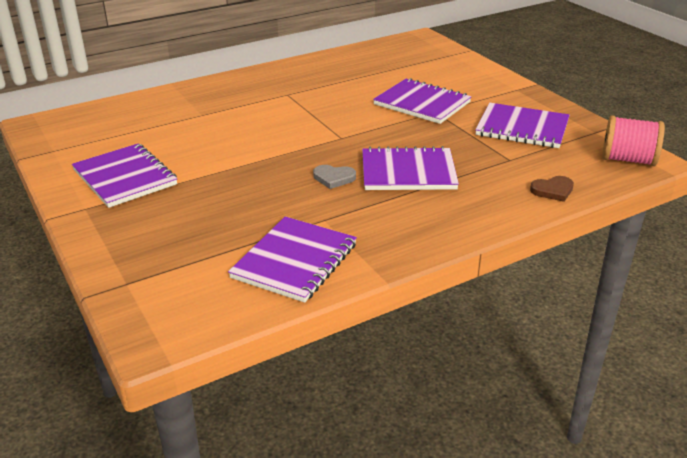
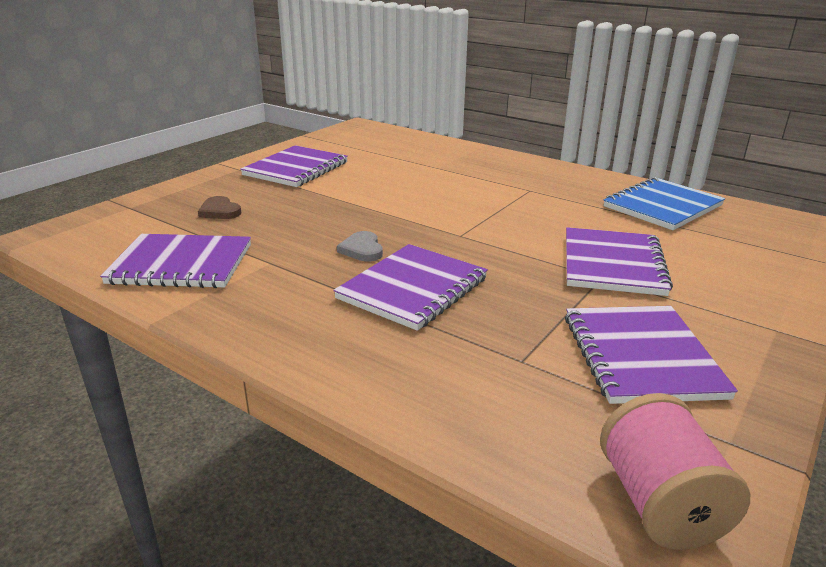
camera: 65 degrees right, 5 degrees down
(357, 64) = (662, 206): none -> blue notebook
(408, 172) = (413, 289): purple notebook -> purple notebook turned 60 degrees clockwise
(553, 190) = (456, 418): brown heart -> brown heart (219, 211)

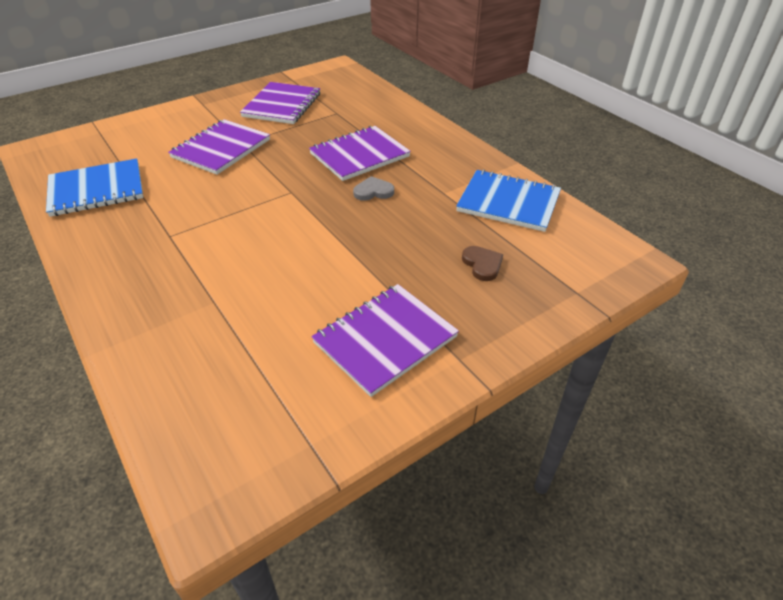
camera: 160 degrees left, 15 degrees up
(181, 264) = (508, 202): purple notebook -> blue notebook
(362, 249) = (373, 191): grey heart -> grey heart turned 105 degrees counterclockwise
(660, 504) = (337, 73): pink spool -> none

